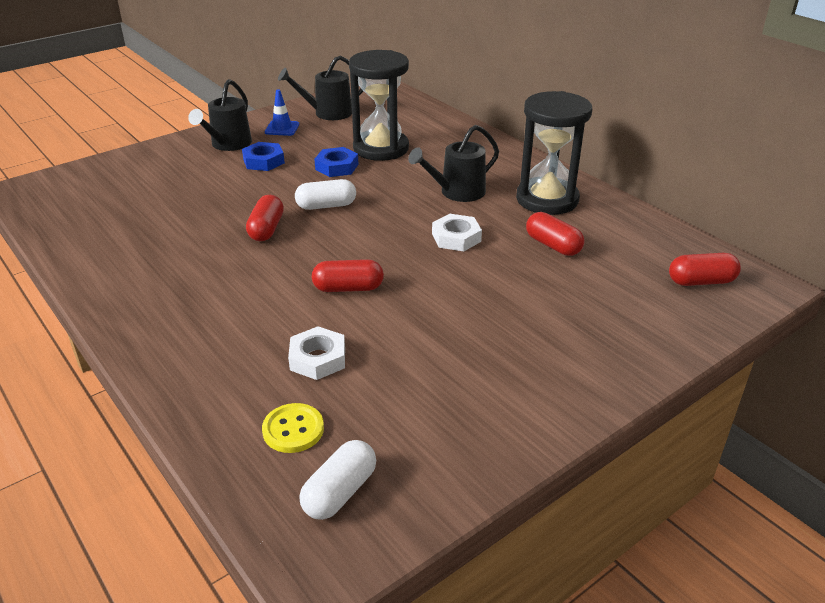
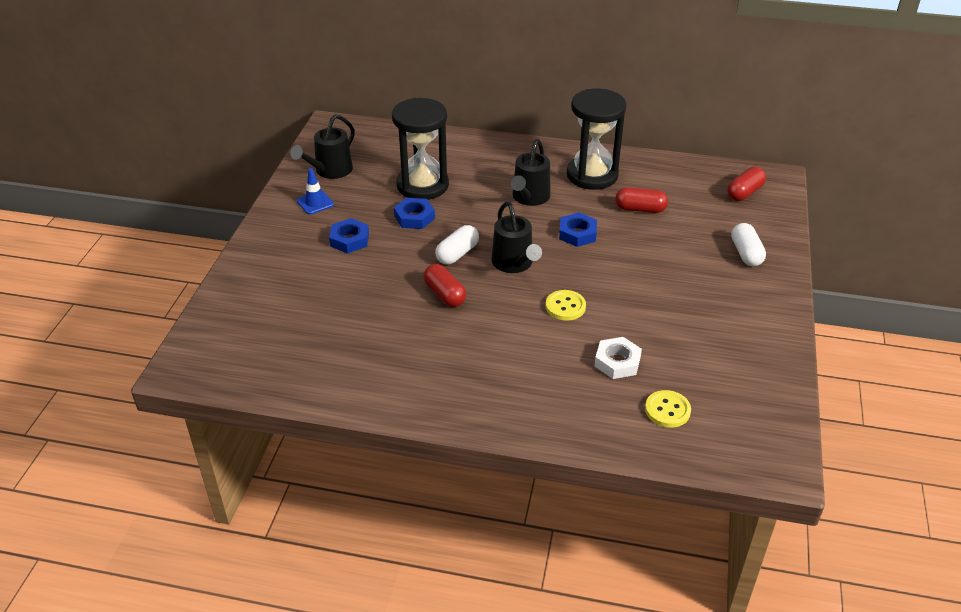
camera: 40 degrees left, 5 degrees up
(228, 144) = (294, 239): black watering can -> black watering can (514, 264)
(339, 492) = (738, 425): white capsule -> white capsule (746, 253)
(348, 288) = (565, 306): red capsule -> yellow button
(456, 238) = (577, 233): white nut -> blue nut

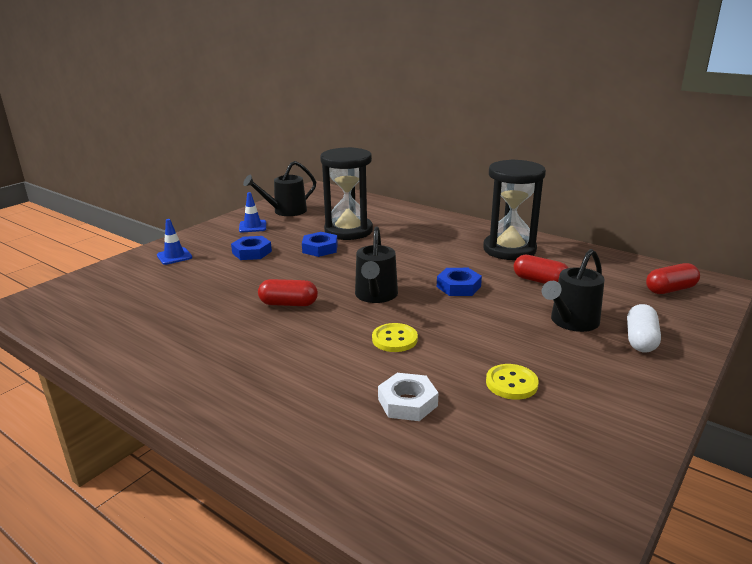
camera: 25 degrees right, 15 degrees down
(272, 266) = (174, 256): none -> blue traffic cone
(445, 294) = (288, 304): red capsule -> red capsule turned 75 degrees counterclockwise
(457, 254) = (330, 278): white capsule -> none
(529, 198) = (434, 254): black watering can -> black watering can (571, 322)
(667, 410) = (428, 471): yellow button -> yellow button (511, 383)

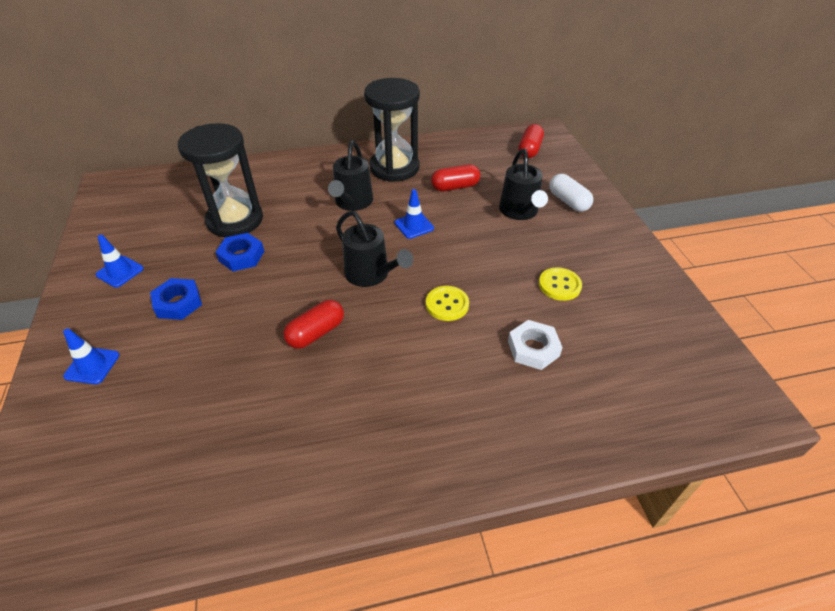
camera: 50 degrees left, 20 degrees up
(285, 211) = (125, 232): black watering can -> black watering can (352, 202)
(458, 286) = (414, 225): blue nut -> blue traffic cone

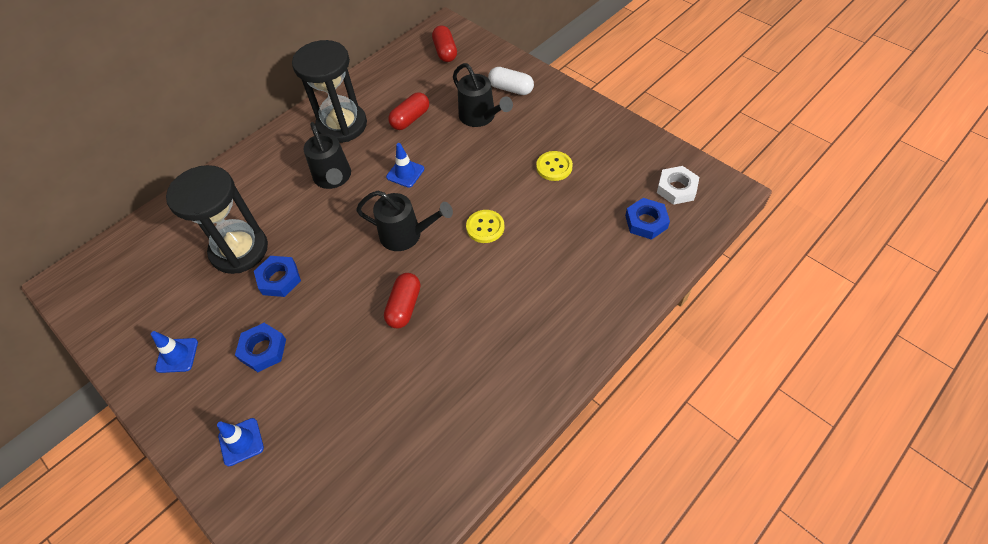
camera: 30 degrees left, 10 degrees up
(533, 348) = (570, 227): white nut -> white nut (676, 188)
(624, 387) = (646, 222): none -> blue nut

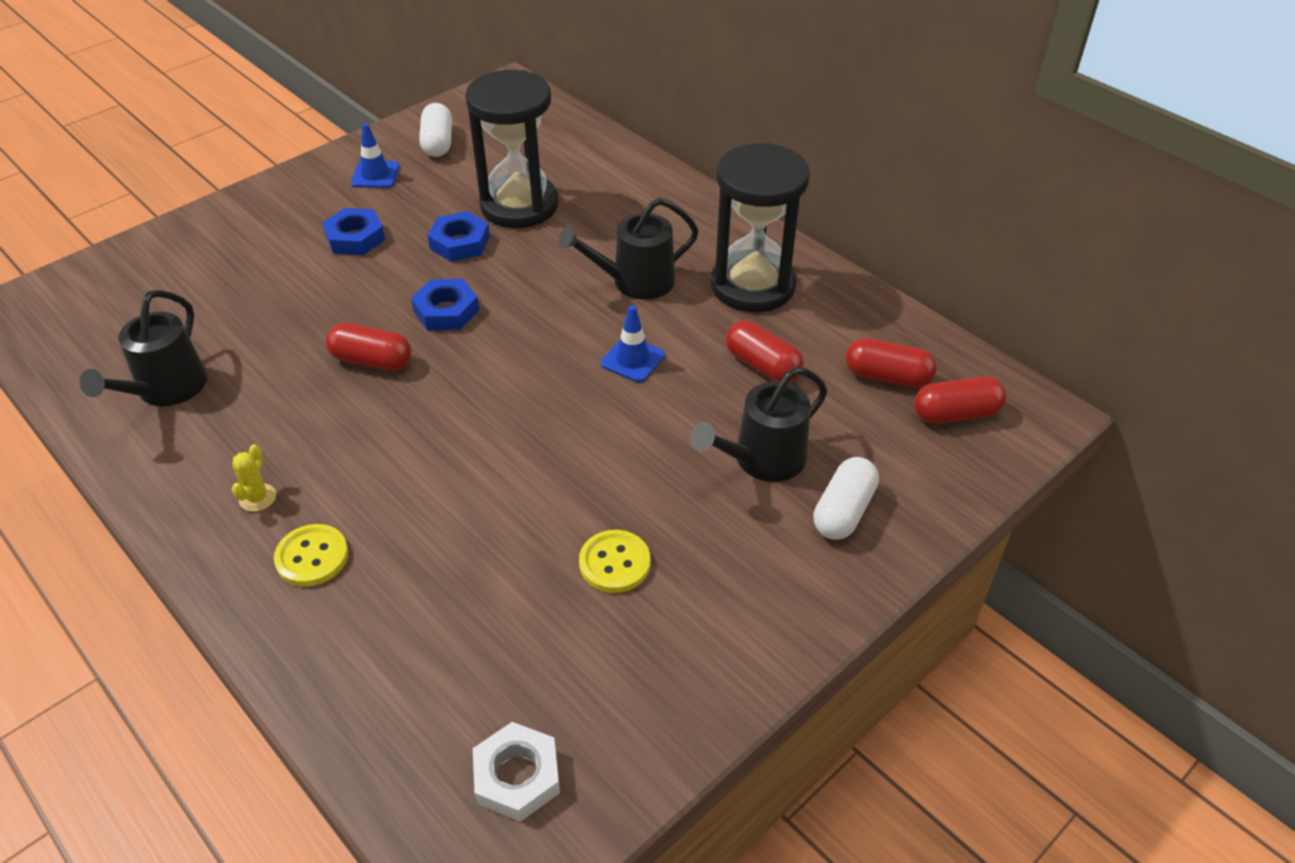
camera: 90 degrees right, 10 degrees down
(139, 319) = (437, 143): none -> white capsule
(241, 442) = (240, 232): blue traffic cone -> none
(406, 235) = (502, 362): black watering can -> black watering can (166, 390)
(419, 73) = (887, 377): none -> red capsule
(485, 227) = (492, 455): yellow button -> yellow button (312, 557)
(530, 340) = (257, 498): none -> yellow cactus
(646, 222) = (442, 700): blue nut -> blue nut (446, 311)

